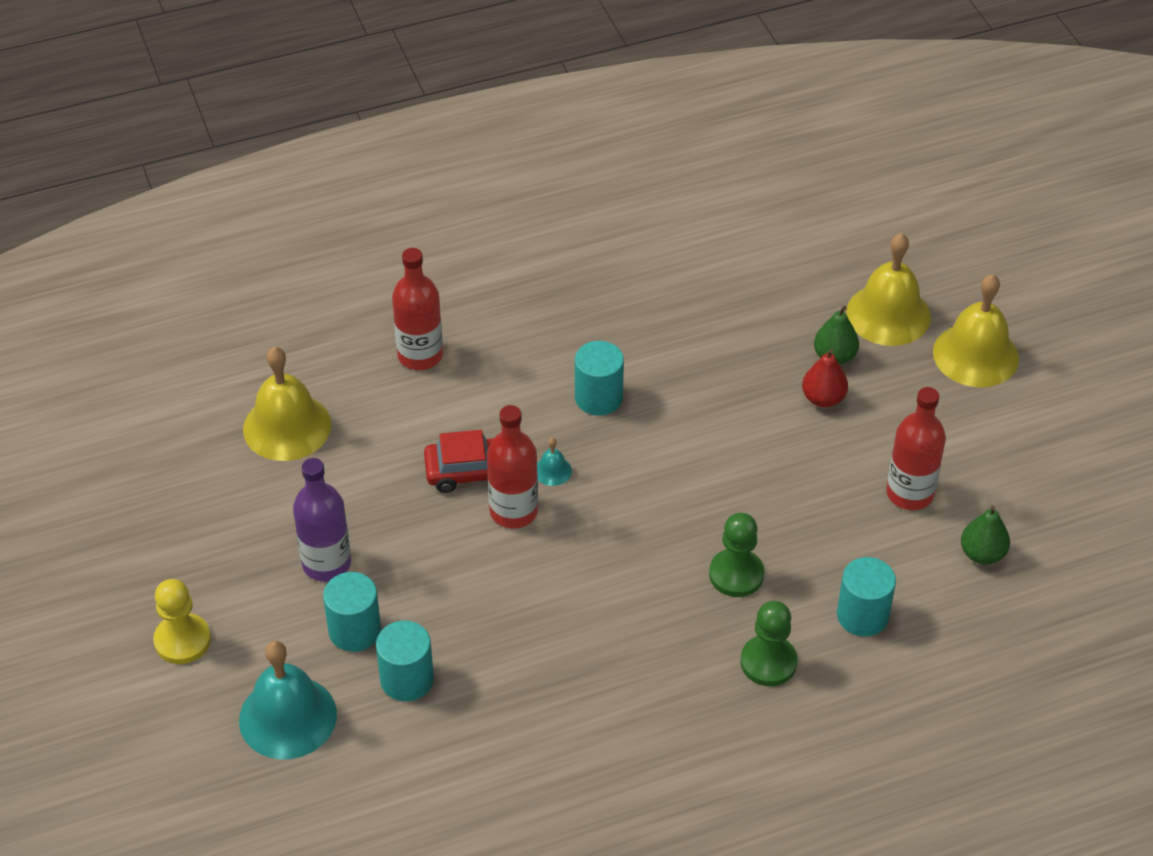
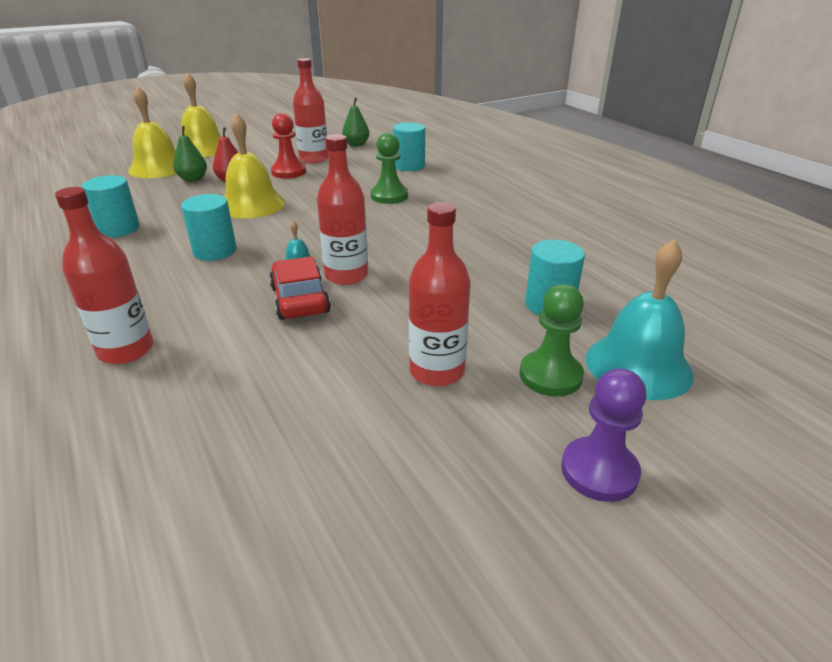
camera: 100 degrees left, 15 degrees down
(182, 640) = (599, 471): yellow pawn -> purple pawn
(287, 426) = (224, 441): yellow bell -> yellow bell (252, 204)
(326, 563) = (437, 371): purple bottle -> red bottle
(355, 630) = (513, 340): turquoise cylinder -> turquoise cylinder (119, 229)
(768, 662) = (455, 185): green pawn -> green pawn (550, 375)
(852, 462) = (289, 172): none -> red pawn

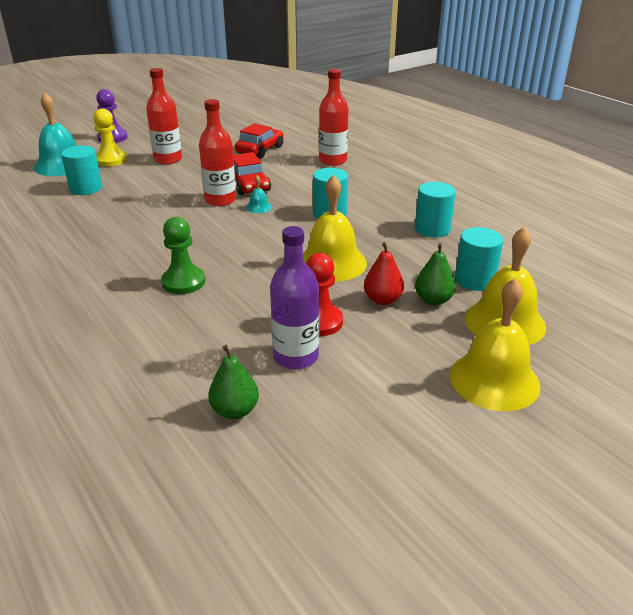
camera: 175 degrees right, 0 degrees up
(246, 394) = (260, 150): none -> red car
(314, 159) = (296, 357): red bottle -> purple bottle
(409, 166) = (149, 346): turquoise cylinder -> turquoise cylinder (475, 280)
(550, 375) = (111, 160): green pawn -> yellow pawn

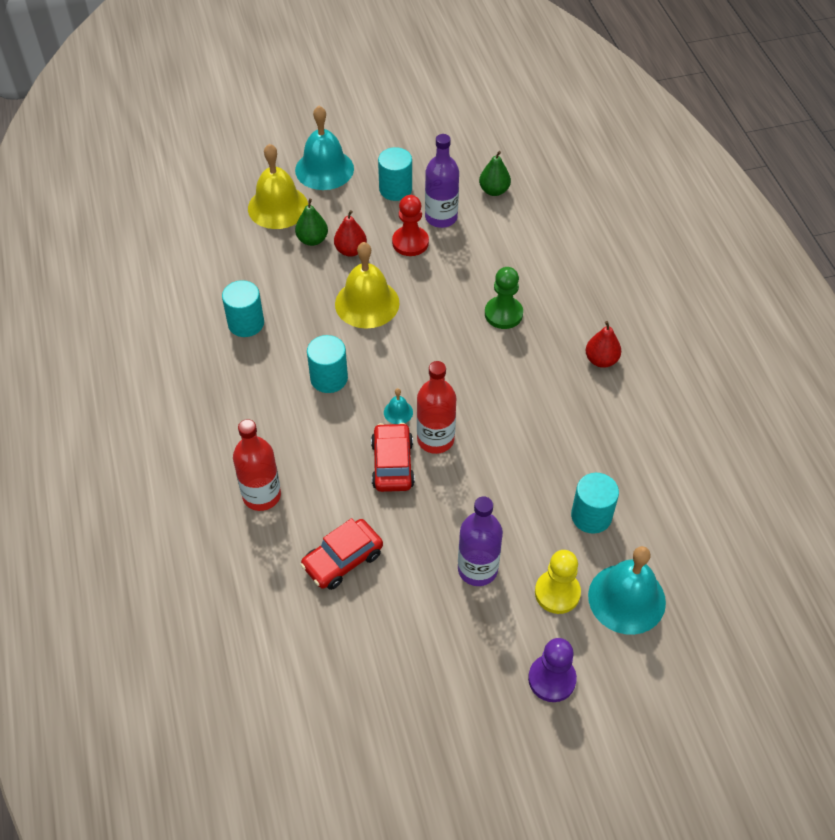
camera: 160 degrees left, 20 degrees up
(72, 268) = (601, 360): none -> red pear
(168, 159) = (477, 569): red bottle -> purple bottle
(475, 280) = (263, 251): turquoise cylinder -> turquoise cylinder (395, 189)
(494, 380) = (324, 169): yellow bell -> turquoise bell

